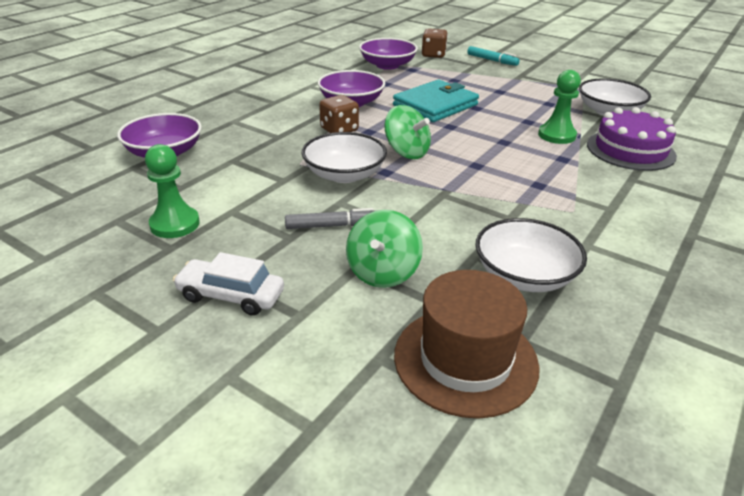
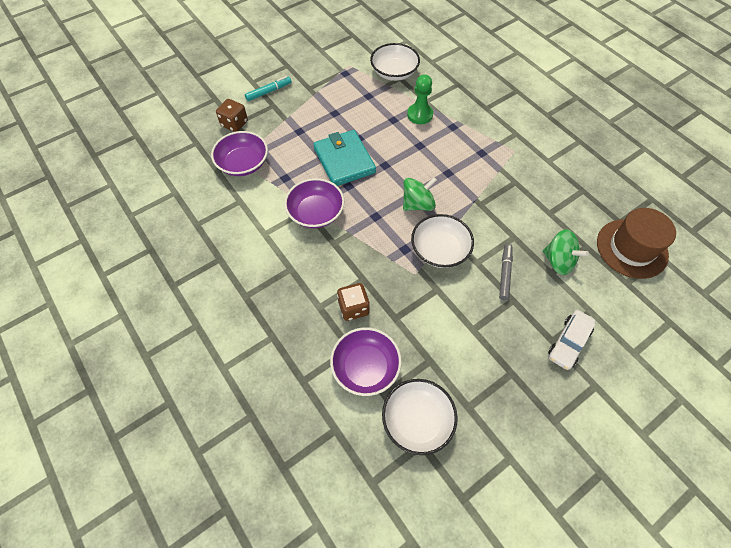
camera: 70 degrees left, 25 degrees up
(175, 224) = (482, 367): green pawn -> none
(339, 130) = (366, 234): brown dice -> brown dice (353, 308)
(524, 275) = (571, 199): white bowl -> white bowl (417, 420)
(630, 150) = (451, 90): purple cake -> none

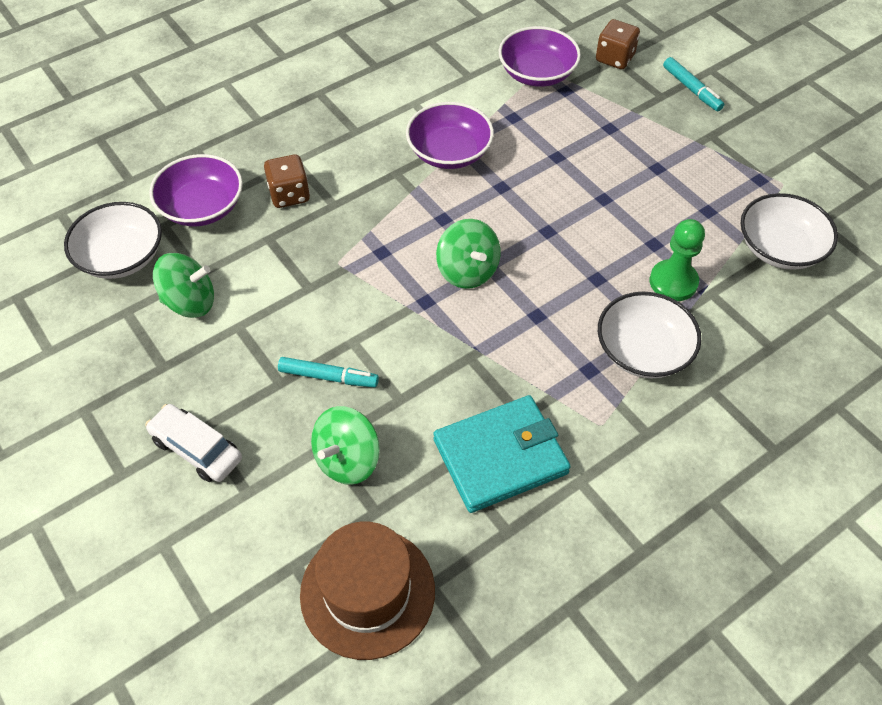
camera: 90 degrees right, 5 degrees down
(344, 160) = (553, 181): turquoise wallet -> turquoise wallet (500, 457)
(440, 250) = (378, 294): white bowl -> white bowl (643, 350)
(456, 363) = (190, 302): none -> green spinning top
(504, 274) = (328, 377): grey marker -> turquoise marker

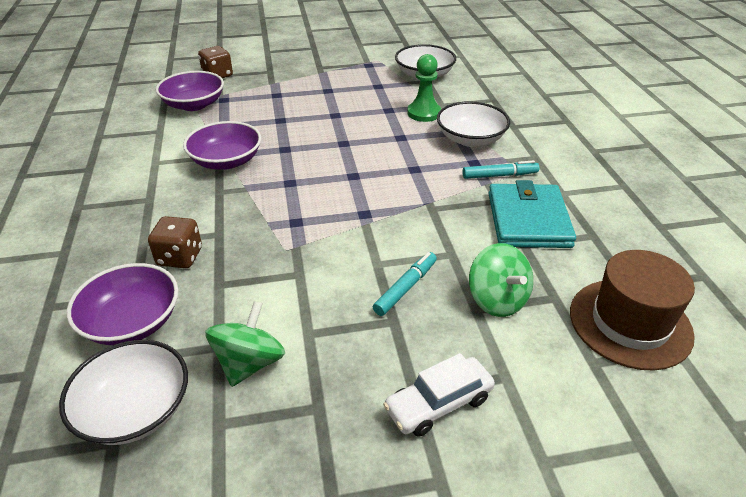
camera: 65 degrees left, 15 degrees down
(467, 271) = (350, 186): green spinning top -> none
(691, 89) = (275, 61): turquoise marker -> turquoise marker (499, 175)

